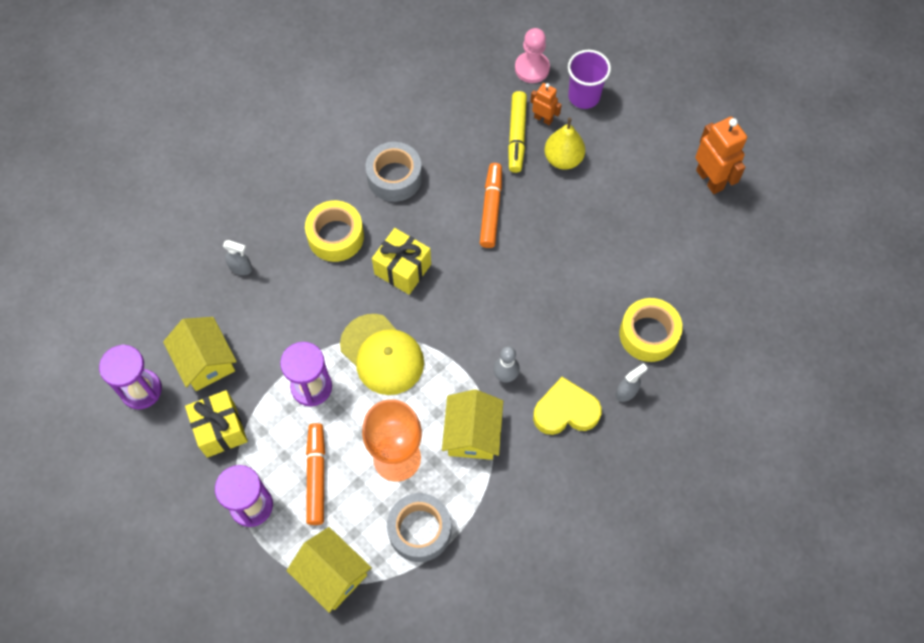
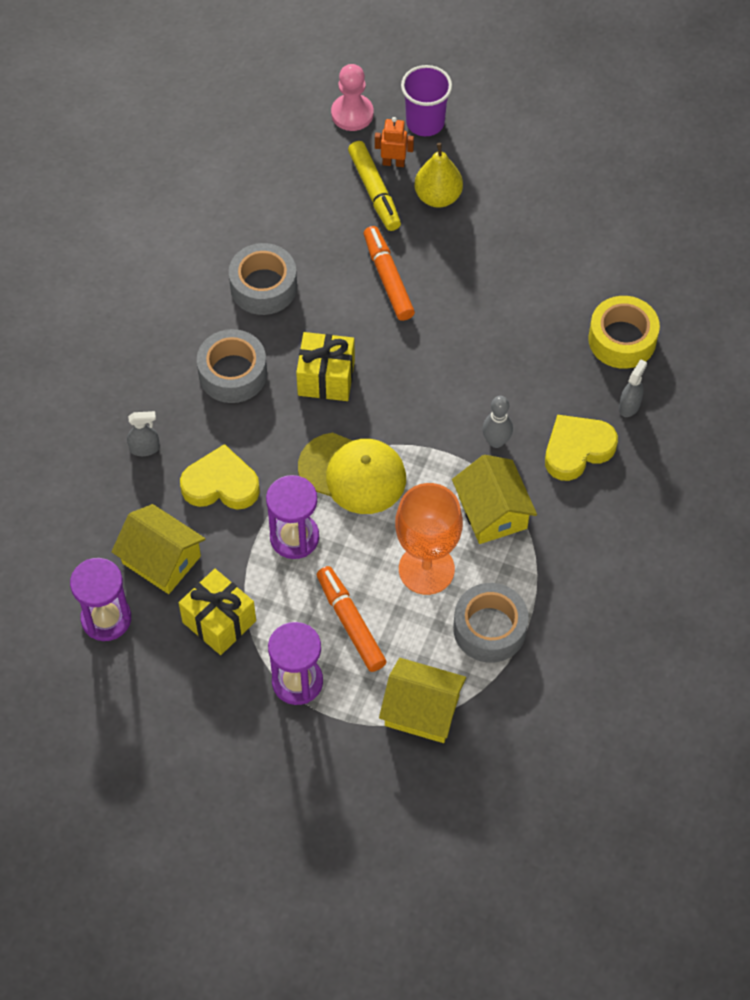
camera: 25 degrees left, 5 degrees down
(280, 320) = (221, 484): none -> yellow heart
(336, 236) = (233, 373): yellow tape -> grey tape
(710, 179) = (604, 158): orange robot -> none

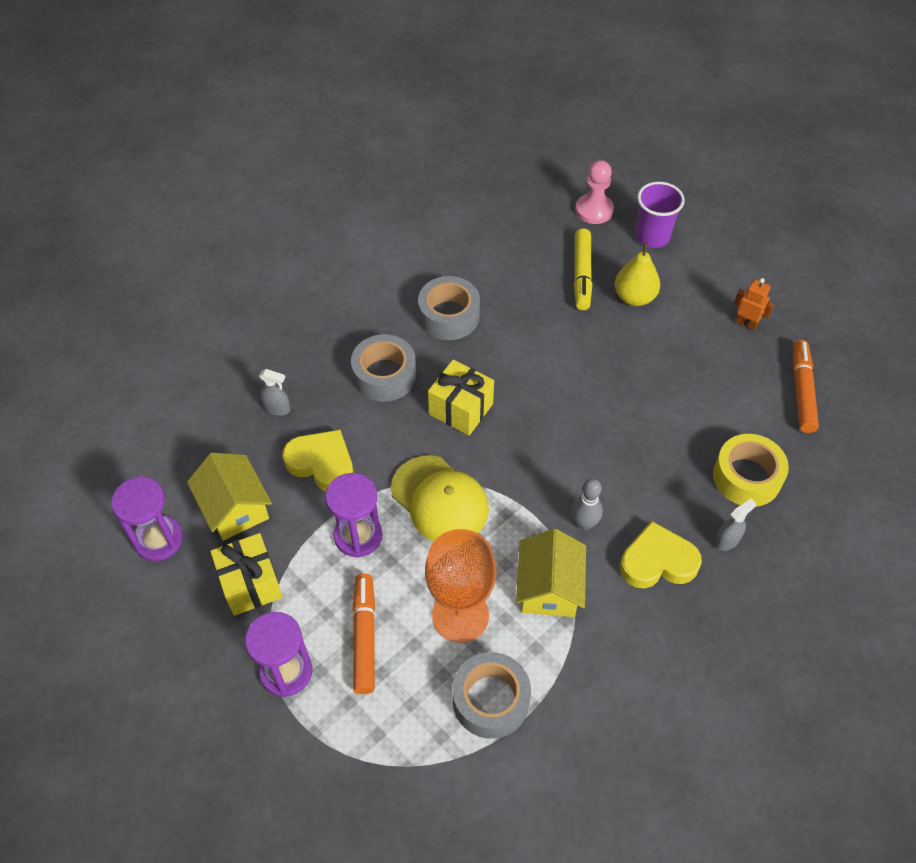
camera: 25 degrees right, 5 degrees down
(388, 278) = (557, 347): orange marker -> orange marker (802, 391)
(393, 163) = (609, 258): orange robot -> orange robot (746, 324)
(422, 710) = (384, 754): yellow house -> none

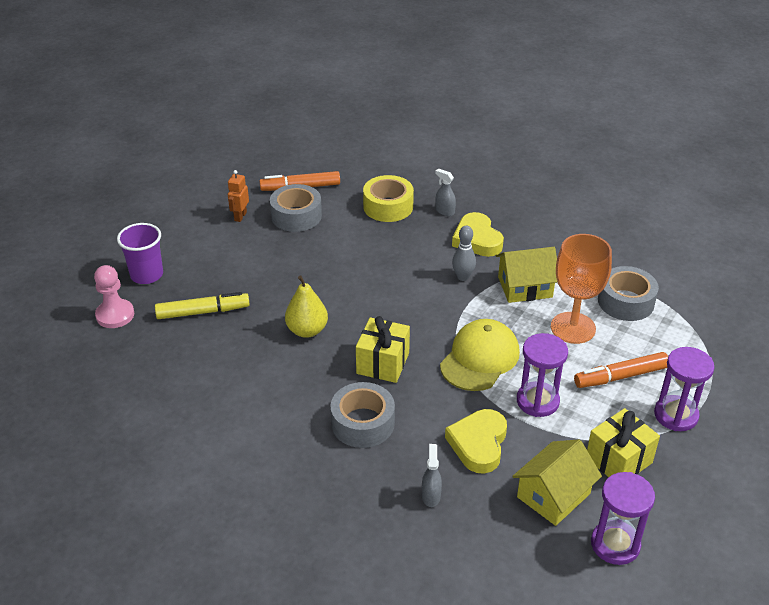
camera: 105 degrees left, 15 degrees down
(449, 316) = (275, 392): grey tape -> grey tape (296, 216)
(634, 297) = (224, 277): yellow pear -> yellow pear (307, 330)

